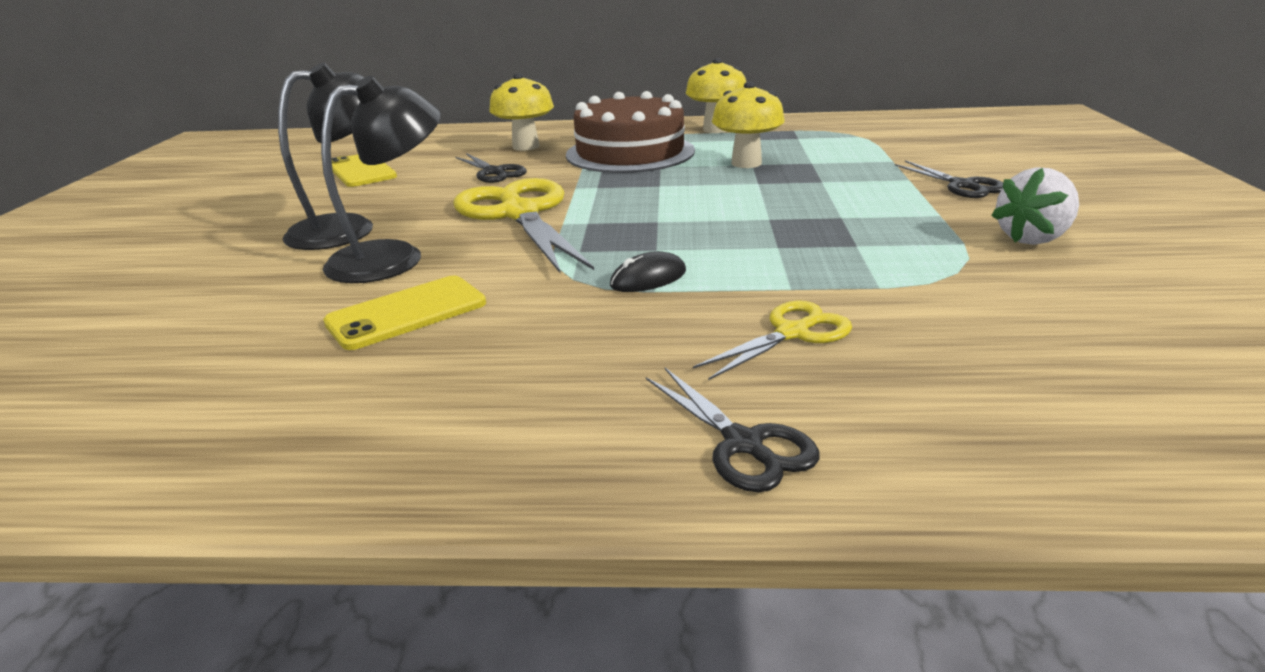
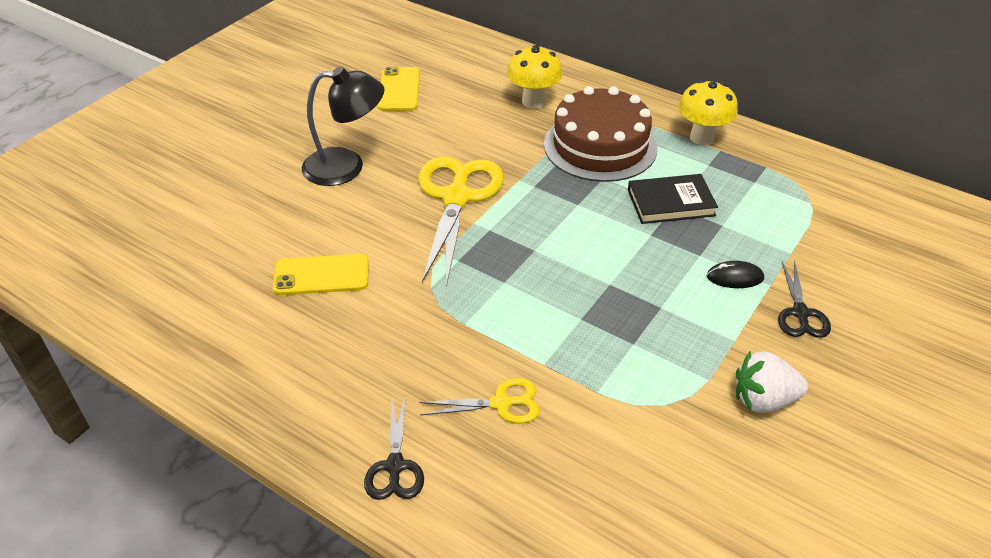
camera: 30 degrees right, 15 degrees up
(394, 257) = (350, 214): black lamp -> none
(494, 172) = (482, 132): black scissors -> none
(648, 278) = (471, 311): black mouse -> black mouse (735, 277)
(746, 163) = (671, 203): yellow mushroom -> black book

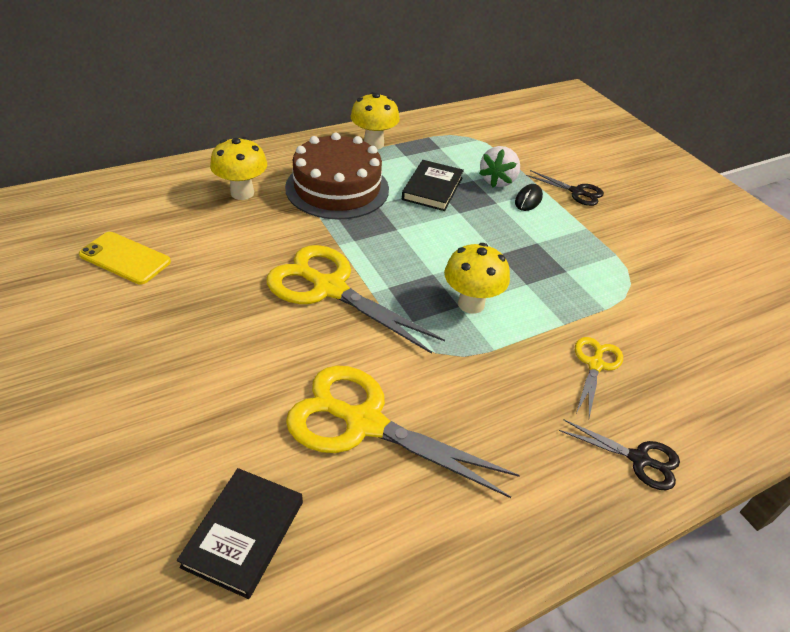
camera: 65 degrees left, 0 degrees up
(192, 257) = (244, 534): none -> black book
(321, 275) = (364, 423): yellow phone -> yellow scissors
(346, 167) = (210, 342): black lamp -> none
(514, 288) = (471, 304): none -> yellow mushroom
(763, 400) = (644, 241): white strawberry -> white strawberry (498, 181)

